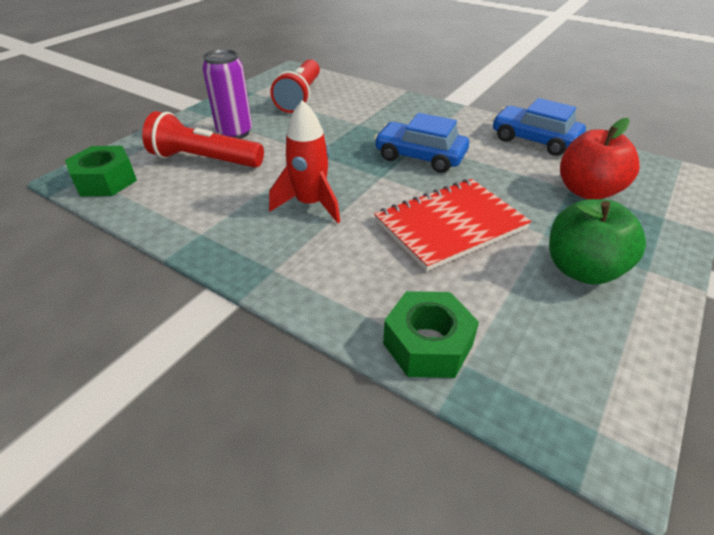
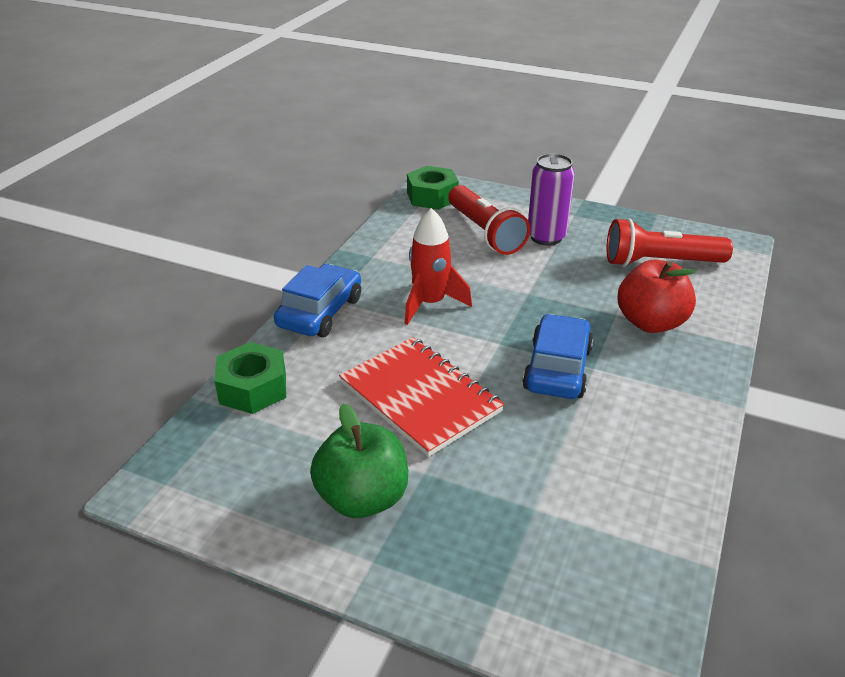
camera: 80 degrees right, 5 degrees down
(204, 160) = (485, 232): red flashlight -> red flashlight turned 150 degrees clockwise
(534, 140) = (662, 480): blue car -> blue car (320, 312)
(587, 191) = (534, 525): red apple -> red apple (650, 322)

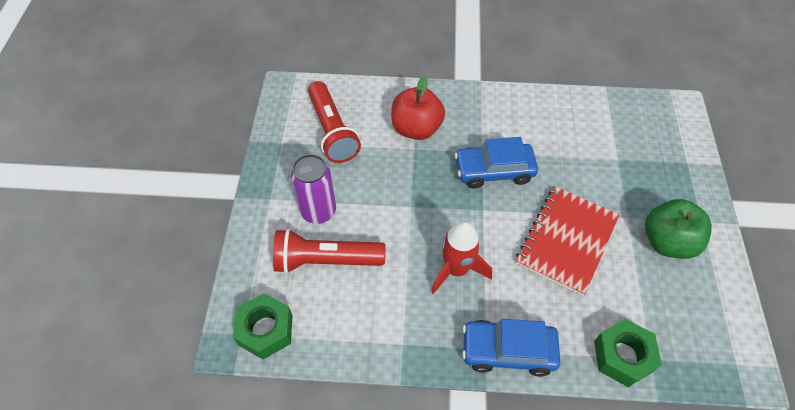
camera: 110 degrees left, 20 degrees up
(485, 232) = (326, 260): red flashlight -> red flashlight turned 135 degrees counterclockwise

